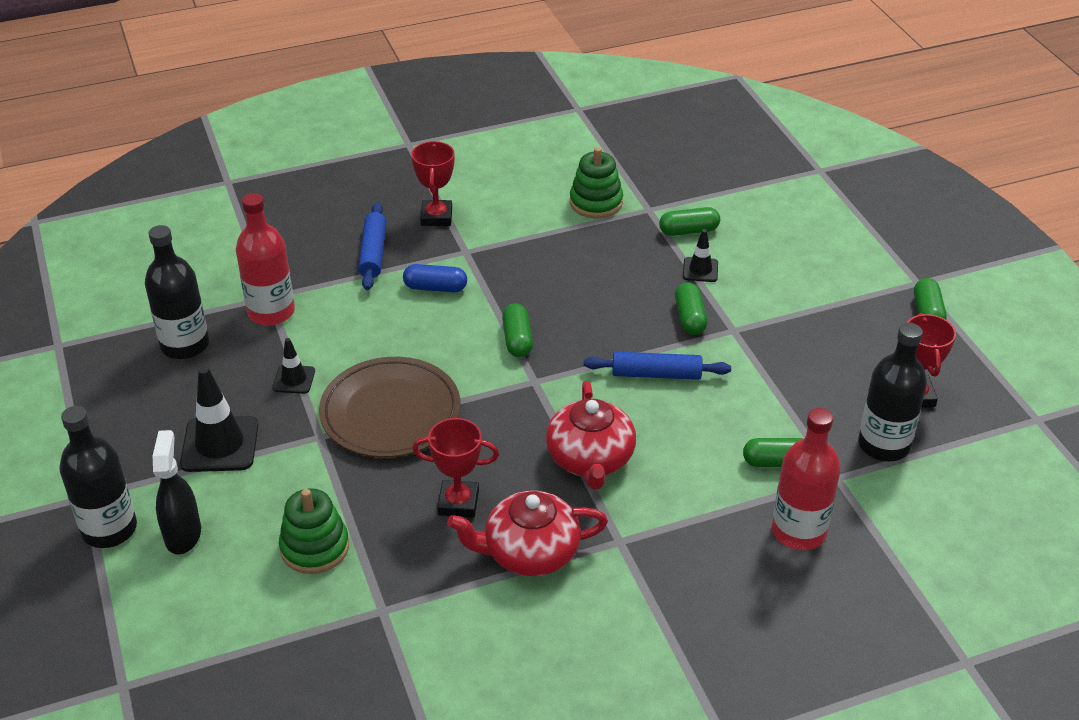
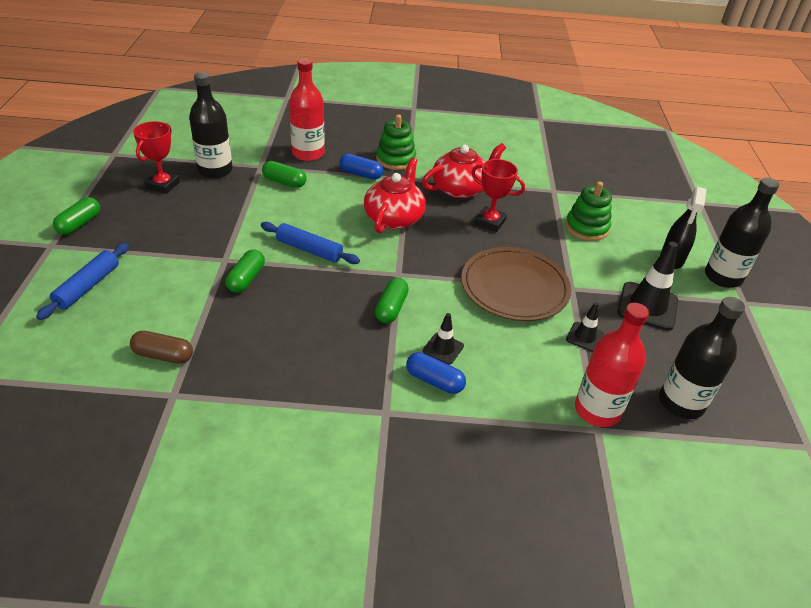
camera: 160 degrees left, 0 degrees up
(373, 253) = (479, 445): blue rolling pin -> blue rolling pin (88, 286)
(436, 217) = (392, 471): red trophy -> none
(529, 552) = (460, 188): red teapot -> red teapot turned 45 degrees counterclockwise
(596, 202) = (215, 424): green stacking toy -> green stacking toy (395, 159)
(689, 231) = (163, 355): green capsule -> brown capsule
(690, 521) = (361, 174): none -> blue capsule
(700, 270) = (196, 314): black traffic cone -> black traffic cone (443, 348)

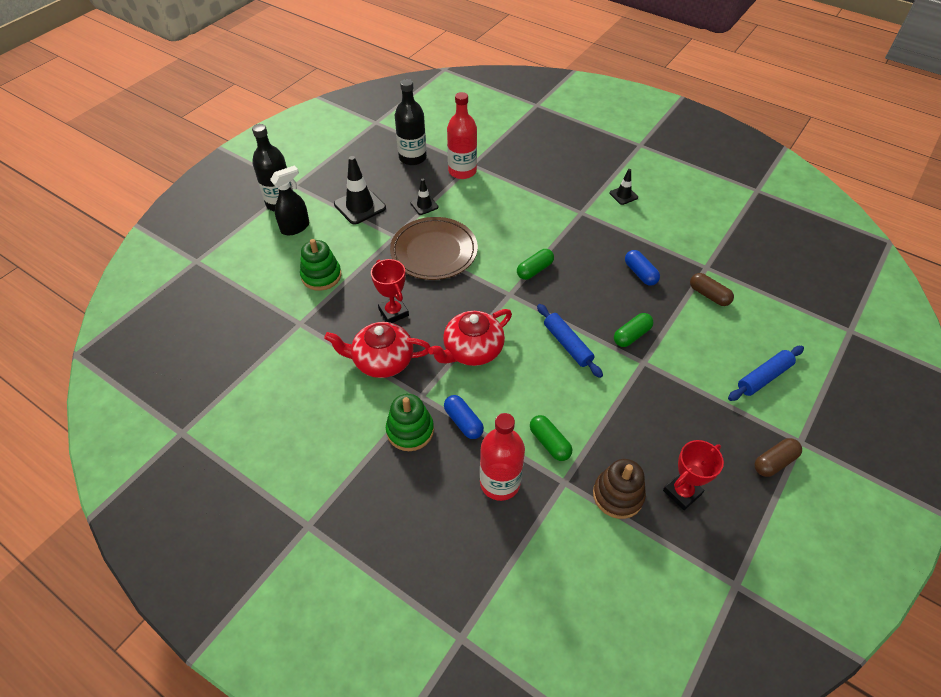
camera: 145 degrees left, 10 degrees up
(79, 224) = (774, 462): green capsule -> brown capsule
(215, 170) = (618, 495): black bottle -> brown stacking toy
(434, 381) = (541, 217): blue capsule -> blue capsule (640, 273)
(443, 348) = (520, 232): black traffic cone -> black traffic cone (623, 195)

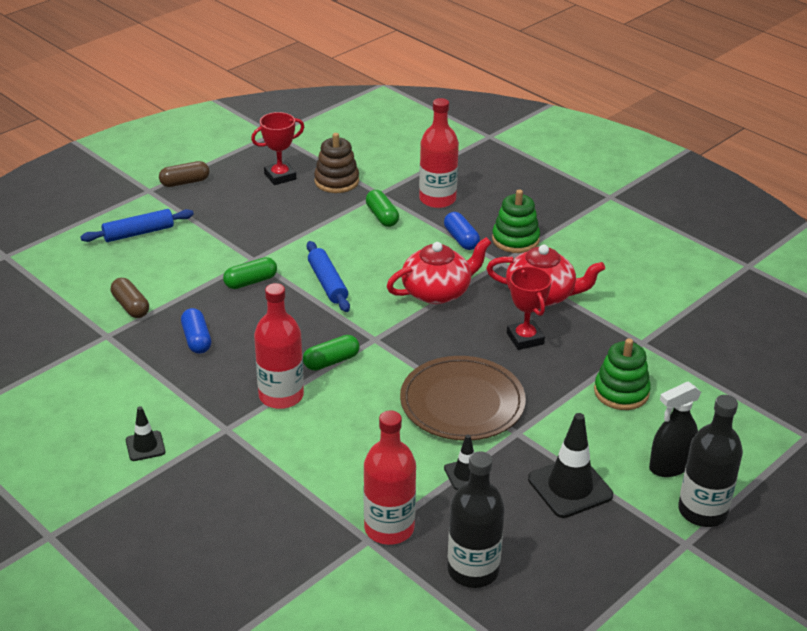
camera: 170 degrees left, 15 degrees down
(558, 239) = (281, 396): none -> red bottle

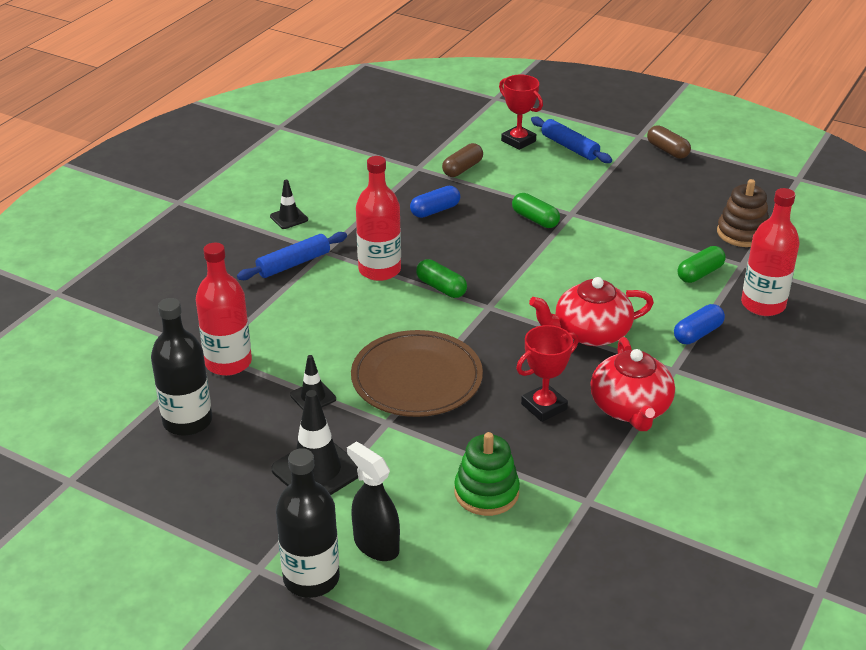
camera: 75 degrees right, 0 degrees up
(280, 176) = (721, 198): red trophy -> red trophy (518, 141)
(327, 283) = (560, 262): blue rolling pin -> blue rolling pin (293, 264)
(437, 291) = (590, 333): red teapot -> red teapot turned 120 degrees clockwise
(515, 240) = (726, 373): green stacking toy -> none

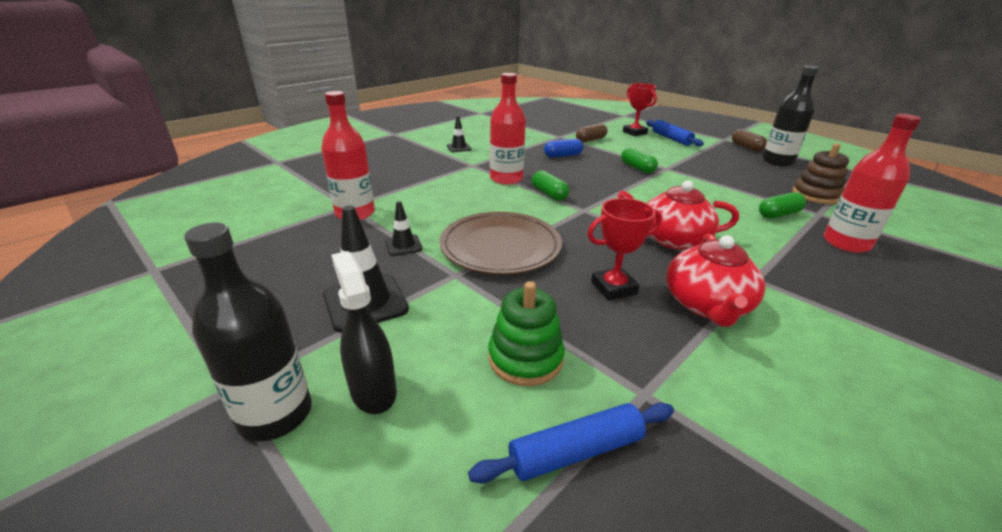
camera: 15 degrees right, 5 degrees down
(187, 421) = (289, 245): black bottle -> black bottle (777, 161)
(293, 264) = (446, 168): blue rolling pin -> blue rolling pin (576, 451)
(697, 333) = (780, 255): blue capsule -> none

